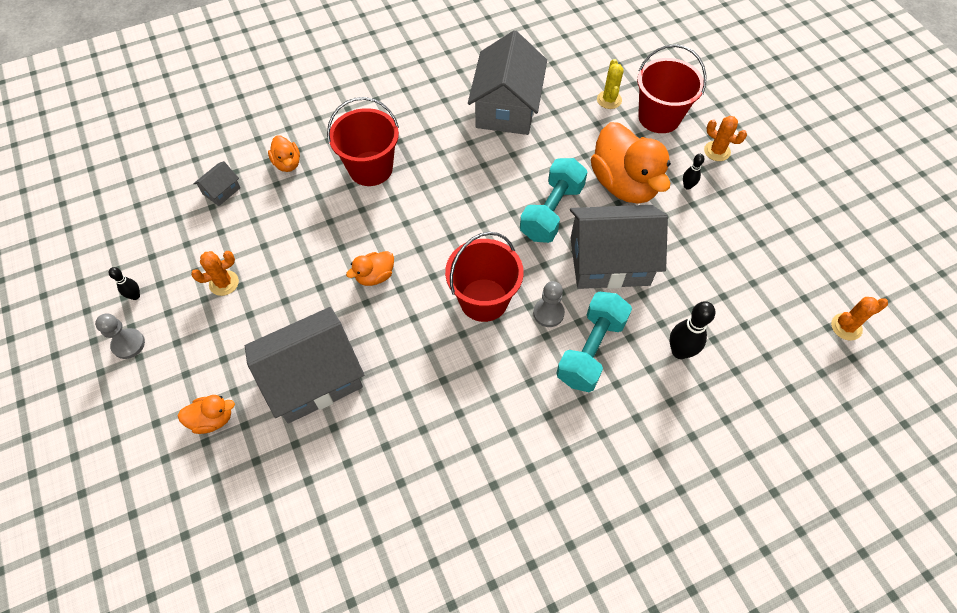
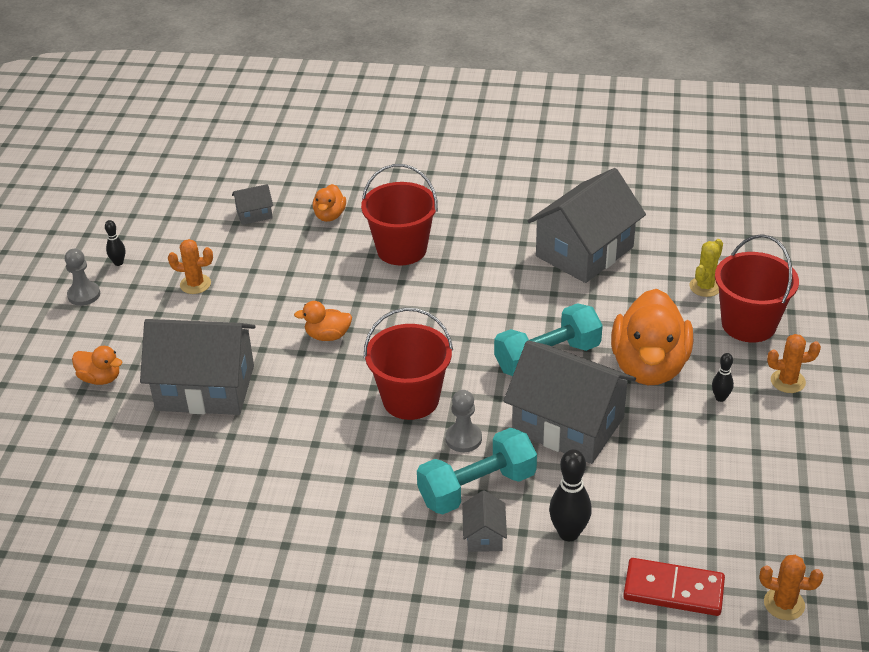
camera: 35 degrees right, 20 degrees down
(627, 387) = (484, 535): none -> grey house
(717, 151) = (787, 381): orange cactus -> orange cactus turned 75 degrees counterclockwise
(777, 357) = (673, 590): none -> red domino

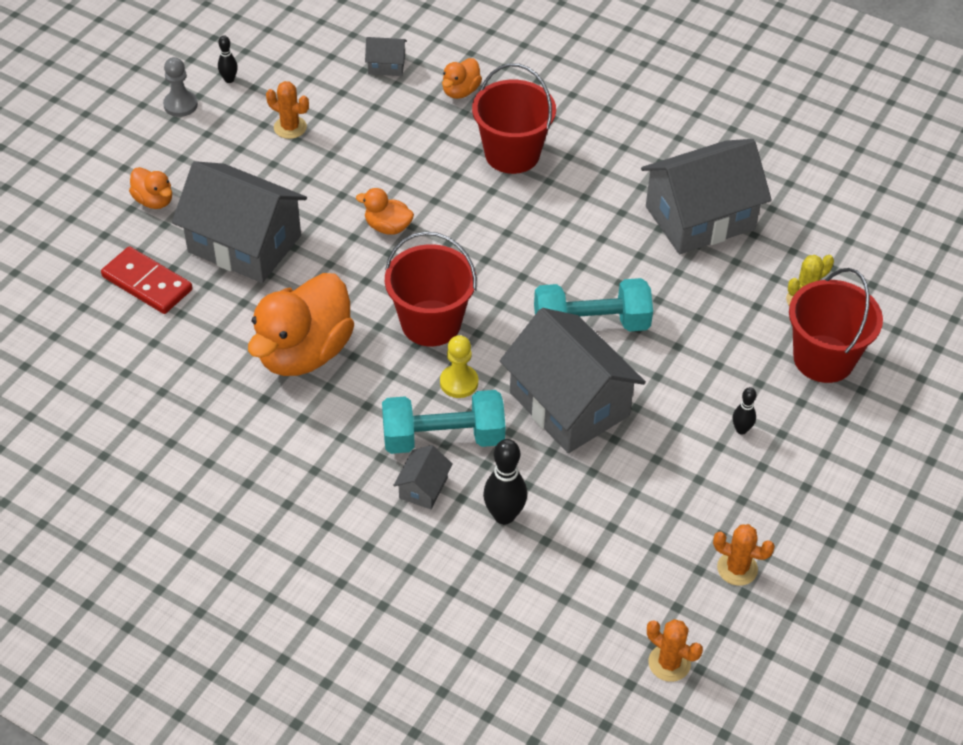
camera: 20 degrees right, 10 degrees up
(463, 439) = (459, 382): grey pawn -> yellow pawn
(649, 367) = (689, 370): orange duck -> orange duck (304, 352)
(673, 590) = (570, 609): red domino -> red domino (147, 283)
(787, 381) = (824, 436): orange cactus -> orange cactus (737, 568)

